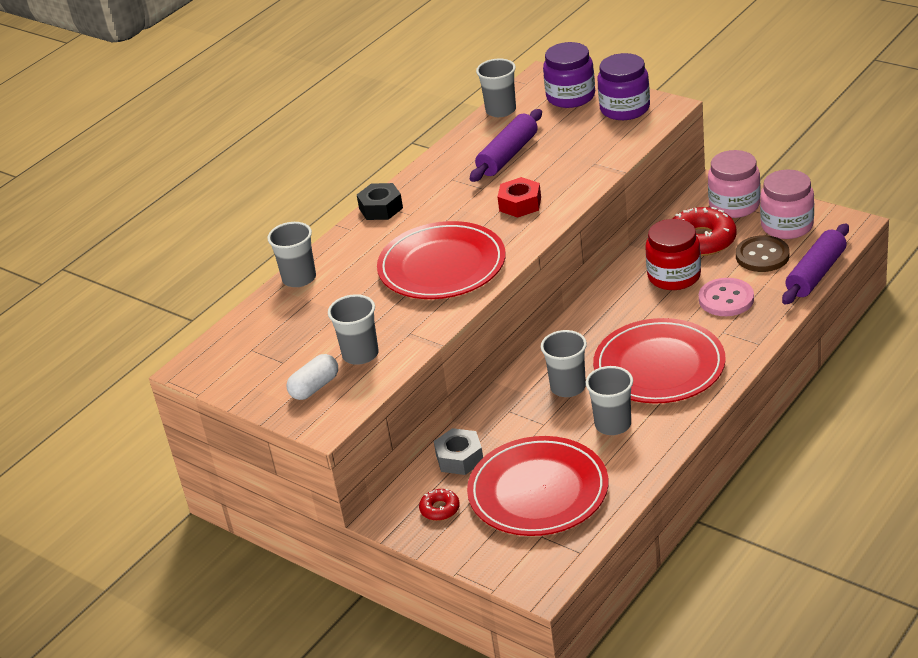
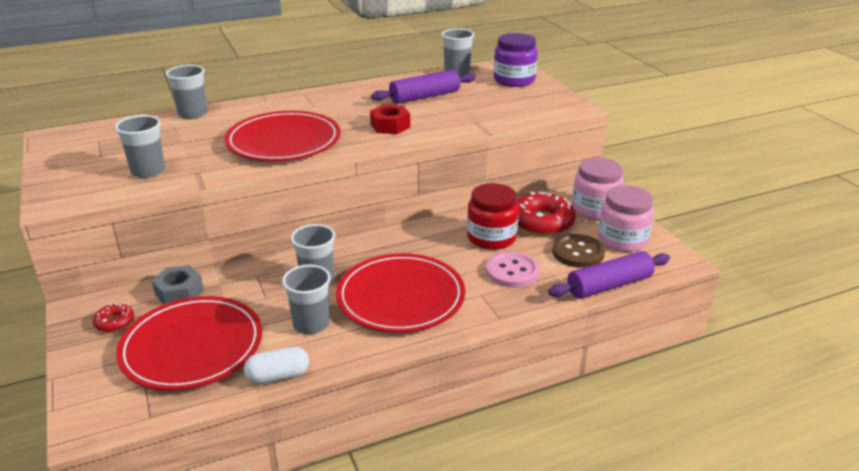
camera: 25 degrees right, 5 degrees down
(315, 387) = (89, 178): white capsule -> white capsule (278, 376)
(381, 208) = (301, 96): black nut -> none
(625, 109) = (543, 98): purple jar -> none

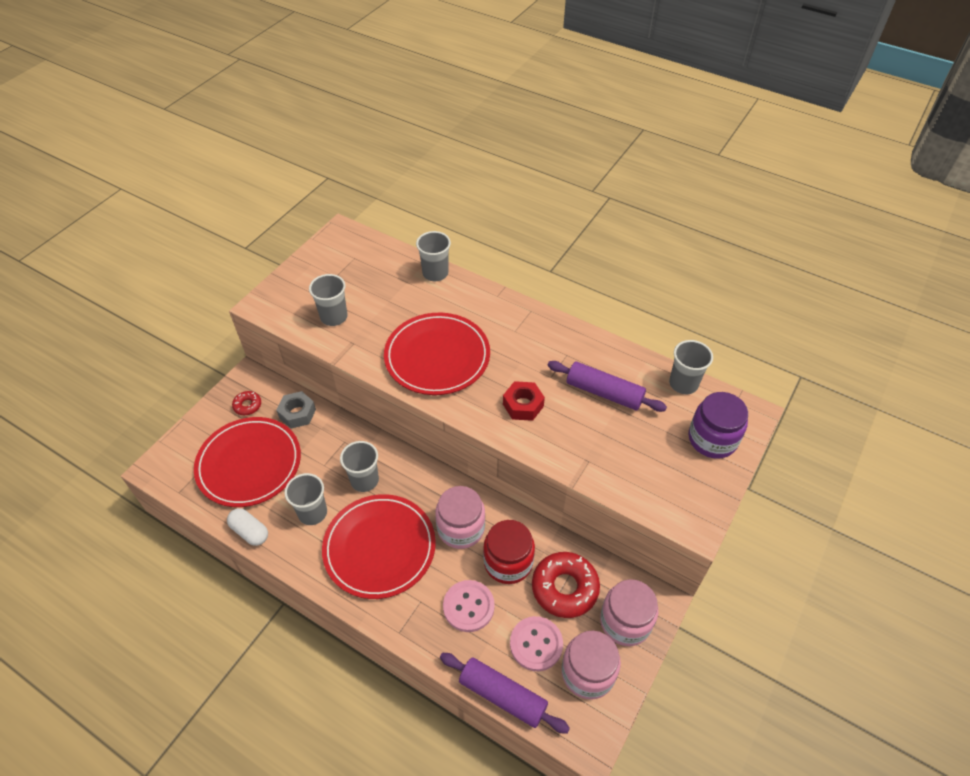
camera: 55 degrees right, 20 degrees up
(433, 247) = (461, 528): none -> pink jar
(578, 253) = (536, 644): brown button -> pink button

